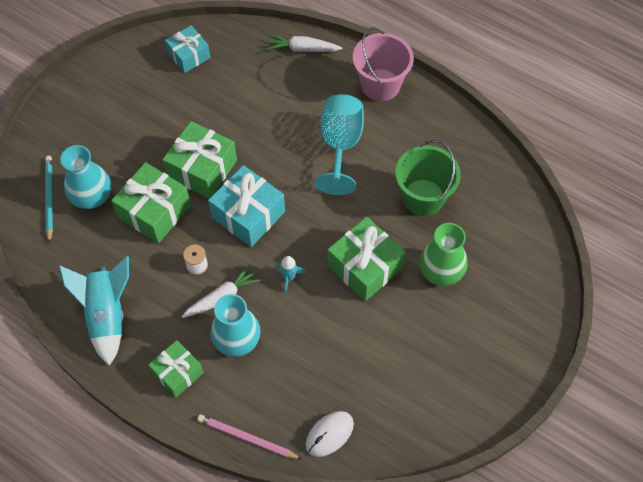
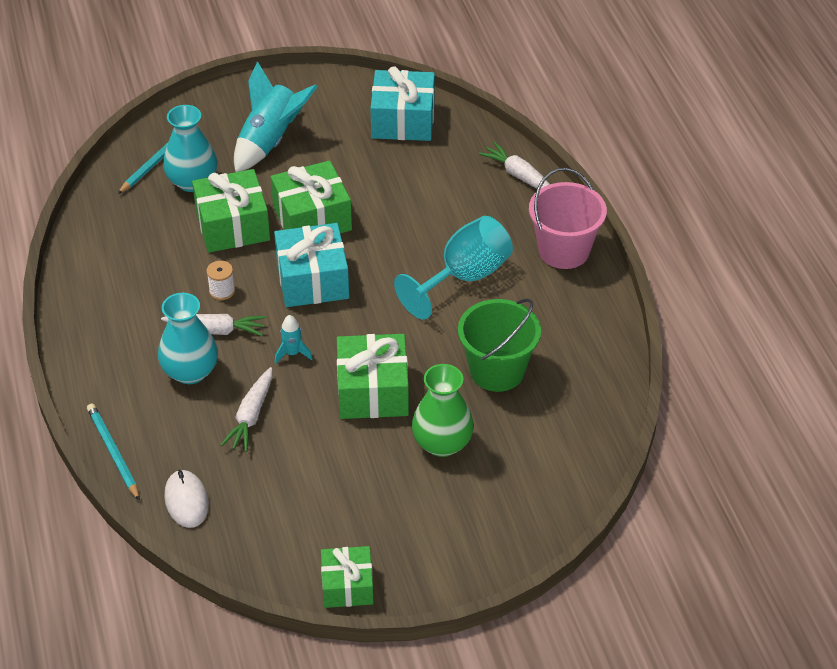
camera: 40 degrees right, 15 degrees down
(107, 315) = (104, 279): turquoise rocket -> turquoise rocket (270, 141)
(177, 373) = (112, 362): green gift -> green gift (347, 586)
(189, 55) = (403, 120): turquoise gift -> turquoise gift, size x1.55
(247, 438) = (113, 452): pink pencil -> turquoise pencil
(308, 342) = (251, 416): none -> white carrot
(329, 434) = (186, 501): white mouse -> white mouse turned 75 degrees clockwise

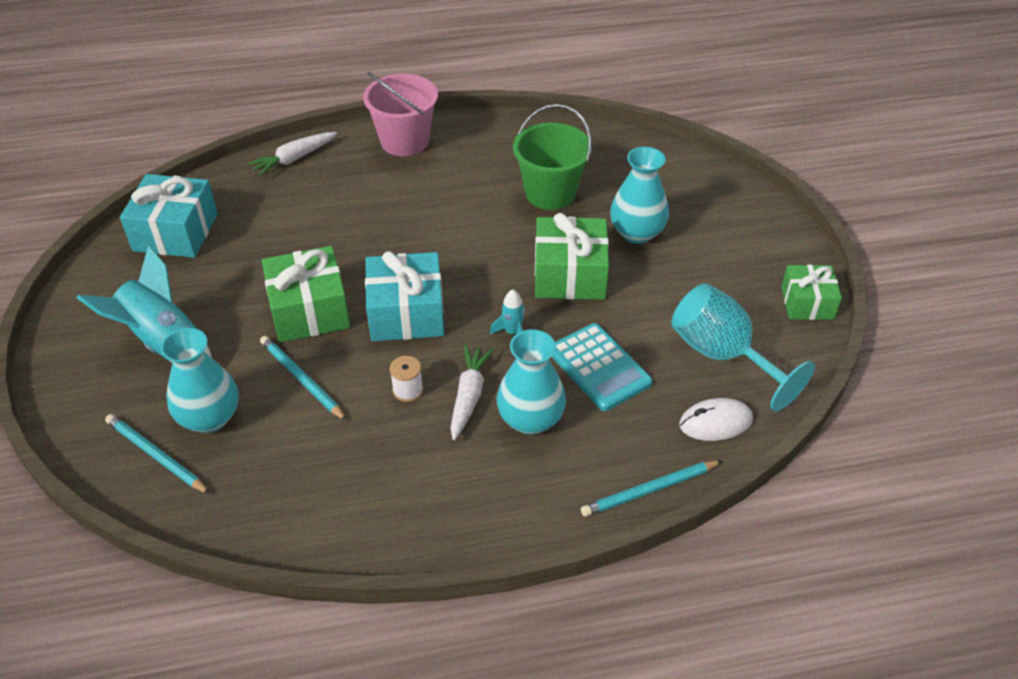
camera: 85 degrees left, 0 degrees up
(232, 226) = (301, 379): green gift -> turquoise pencil
(251, 416) = (599, 367): white carrot -> turquoise calculator
(442, 443) = (637, 233): green vase -> turquoise vase
(464, 277) = (426, 204): turquoise goblet -> turquoise goblet (722, 355)

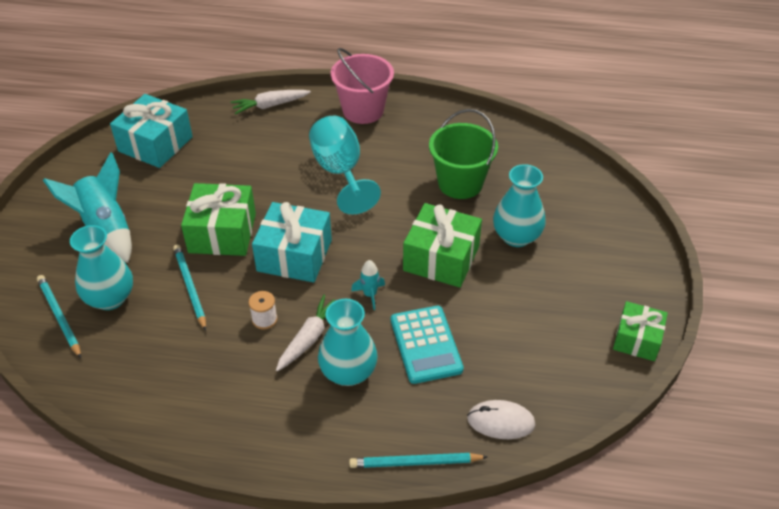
camera: 20 degrees right, 0 degrees up
(722, 355) = (536, 365): turquoise goblet -> turquoise goblet (340, 172)

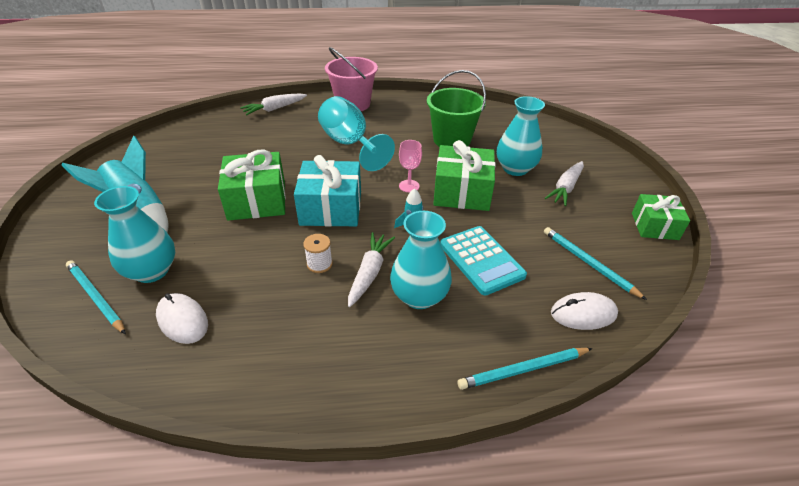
camera: 15 degrees left, 5 degrees down
(130, 354) = (182, 320): none -> white mouse
(155, 144) = (177, 144): turquoise gift -> none
(190, 287) = (236, 248): turquoise pencil -> turquoise pencil (588, 263)
(386, 240) = (409, 186): none -> pink goblet
(562, 273) = (565, 188): none -> white carrot

